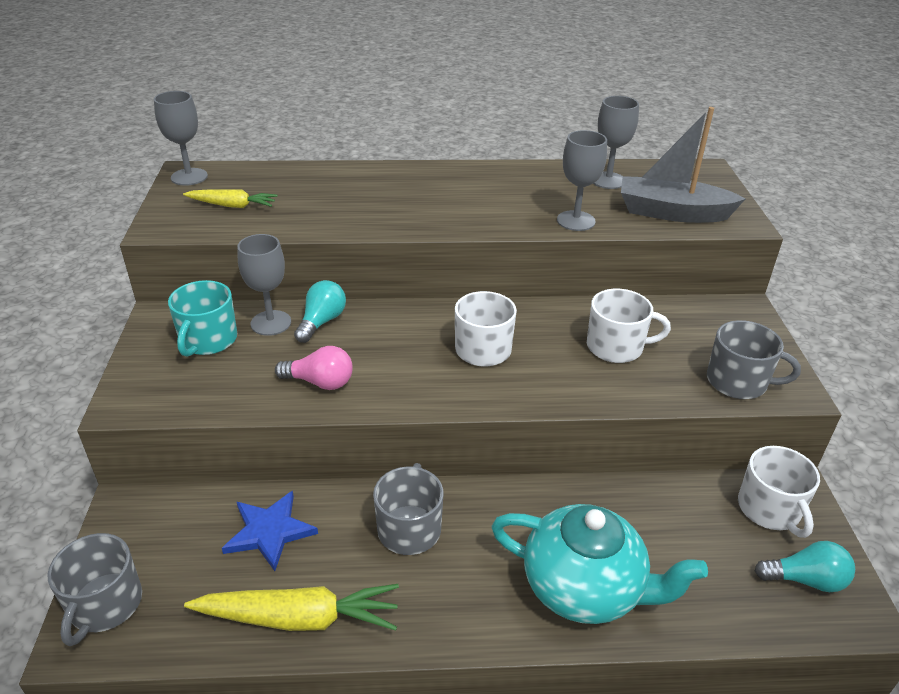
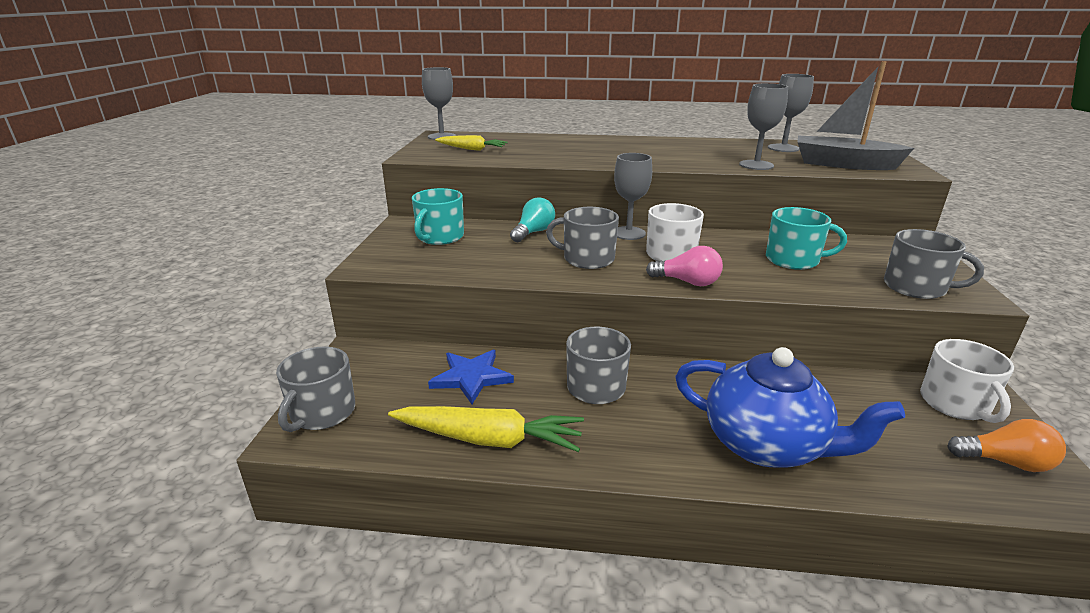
camera: 10 degrees right, 10 degrees down
(271, 323) = (492, 231): grey goblet -> grey goblet (628, 233)
(320, 382) = (528, 265): pink light bulb -> pink light bulb (687, 282)
(388, 365) = (587, 259): none -> grey mug
(584, 588) = (766, 445): turquoise teapot -> blue teapot
(616, 347) = (793, 260): white mug -> turquoise mug
(805, 579) = (1005, 462): turquoise light bulb -> orange light bulb

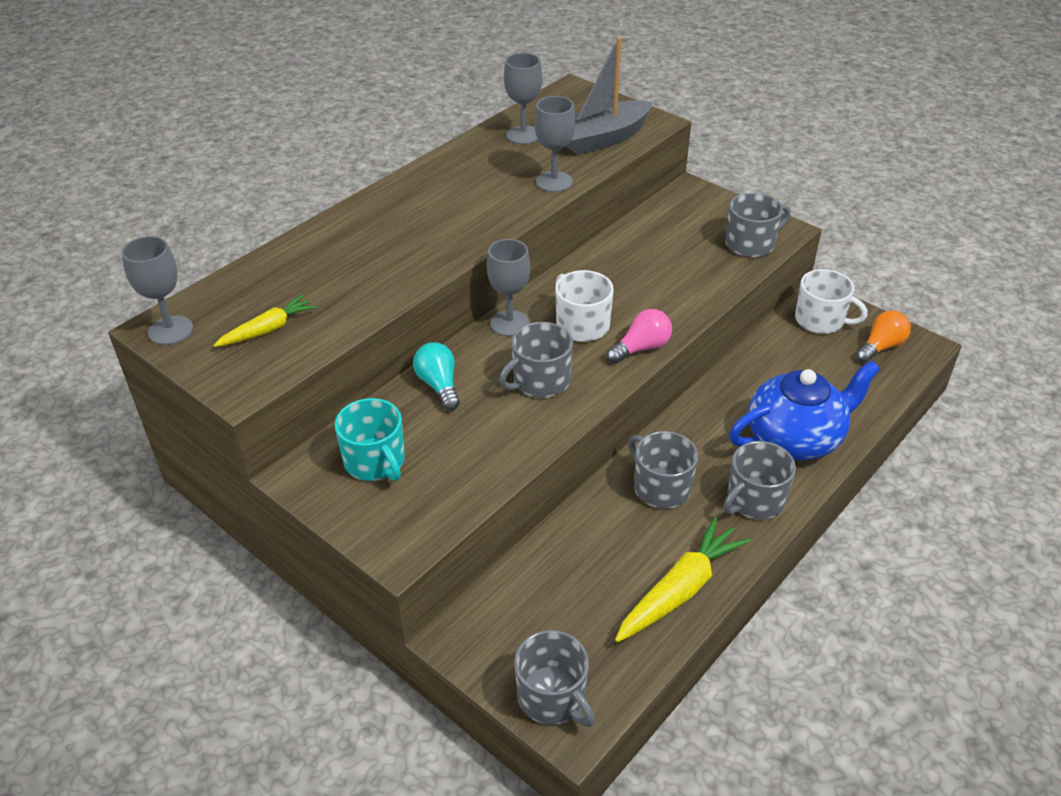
camera: 55 degrees left, 15 degrees up
(471, 377) = (581, 563): blue star -> none
(648, 446) = (754, 500): none -> grey mug
(793, 260) = (657, 267): turquoise mug -> none

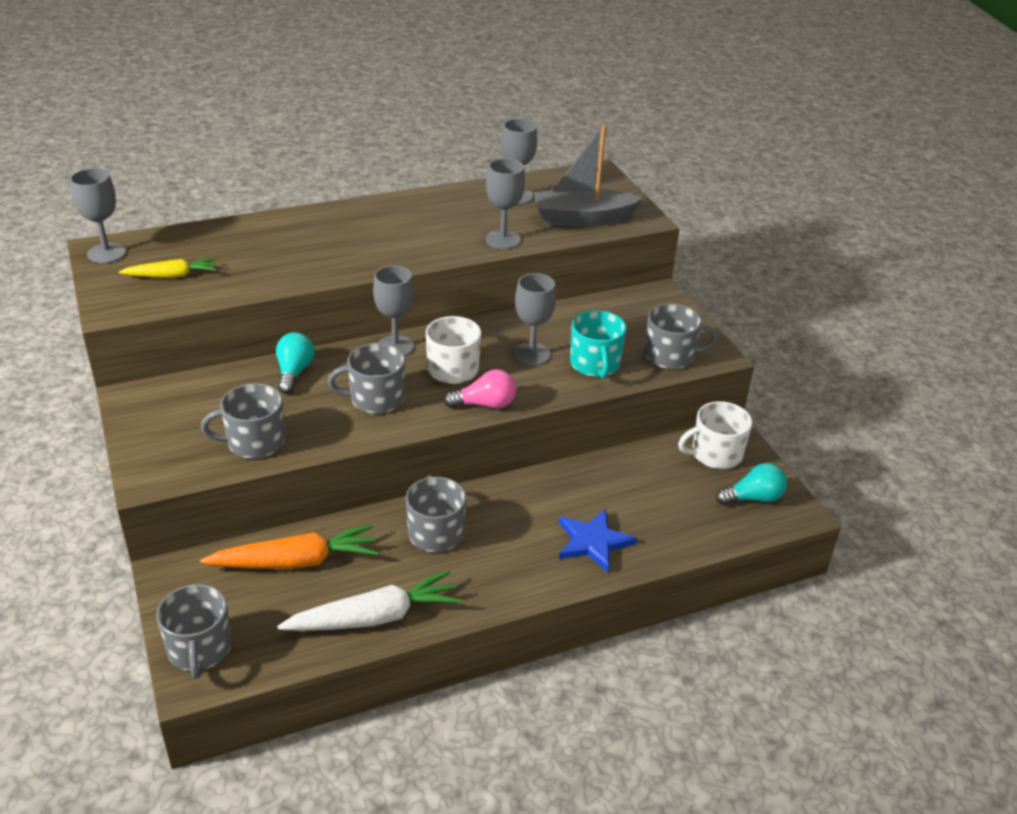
camera: 25 degrees right, 5 degrees down
(375, 461) = (194, 409): turquoise mug -> turquoise mug (595, 364)
(563, 571) = (295, 561): none -> orange carrot
(637, 285) = (531, 354): none -> grey goblet
(679, 590) = (374, 617): yellow carrot -> white carrot
(754, 500) = (507, 575): grey mug -> grey mug (254, 442)
(795, 438) = (593, 542): blue teapot -> blue star
(820, 320) = (715, 454): white mug -> white mug turned 105 degrees clockwise
(881, 347) = (753, 498): orange light bulb -> turquoise light bulb

